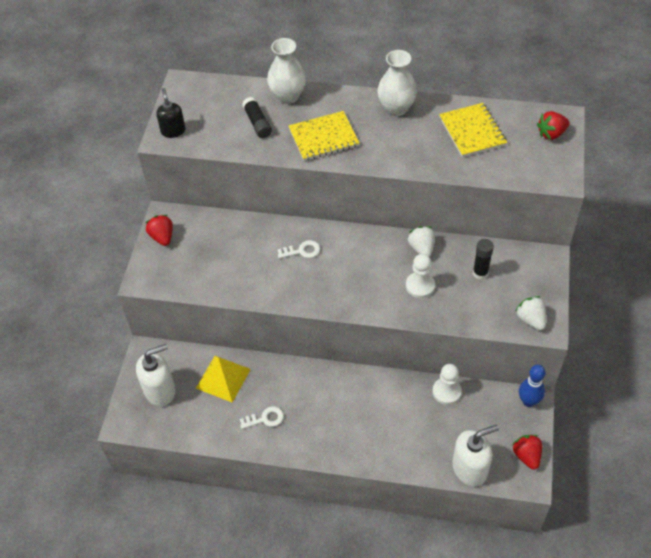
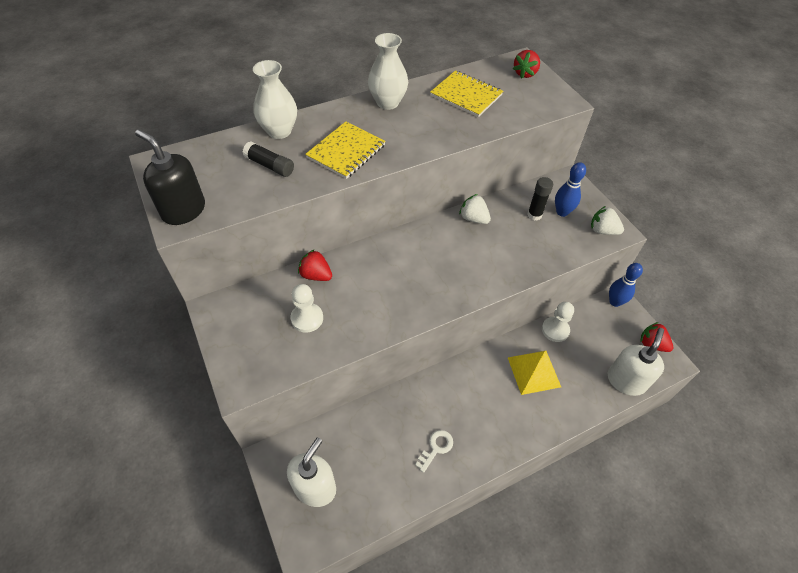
camera: 40 degrees left, 0 degrees up
(162, 237) = (227, 330): red strawberry -> red strawberry (316, 275)
(173, 131) = (183, 210): black soap dispenser -> black soap dispenser, size x1.55
(223, 378) = (367, 435): yellow pyramid -> yellow pyramid (533, 372)
(302, 251) = (377, 272): white key -> none
(420, 286) = (500, 249): white pawn -> white pawn (307, 318)
(509, 284) = (562, 212): none -> blue bowling pin

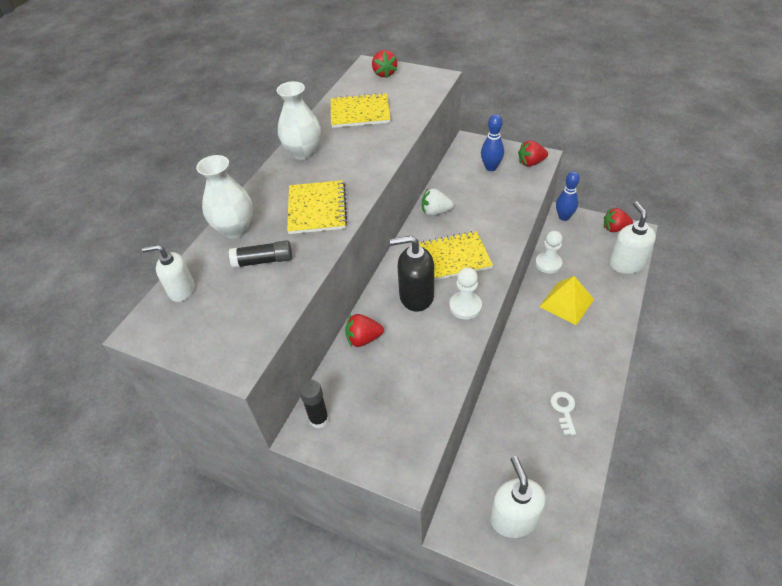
camera: 35 degrees left, 5 degrees down
(183, 210) = (228, 349): black soap dispenser -> black soap dispenser (416, 296)
(203, 152) = (181, 290): none -> white soap dispenser
(307, 318) = (397, 377): white pawn -> white pawn (465, 306)
(447, 263) = (454, 257): none -> yellow notebook
(534, 215) = (475, 181): black glue stick -> black glue stick (319, 419)
(602, 230) = (530, 163): white strawberry -> red strawberry

